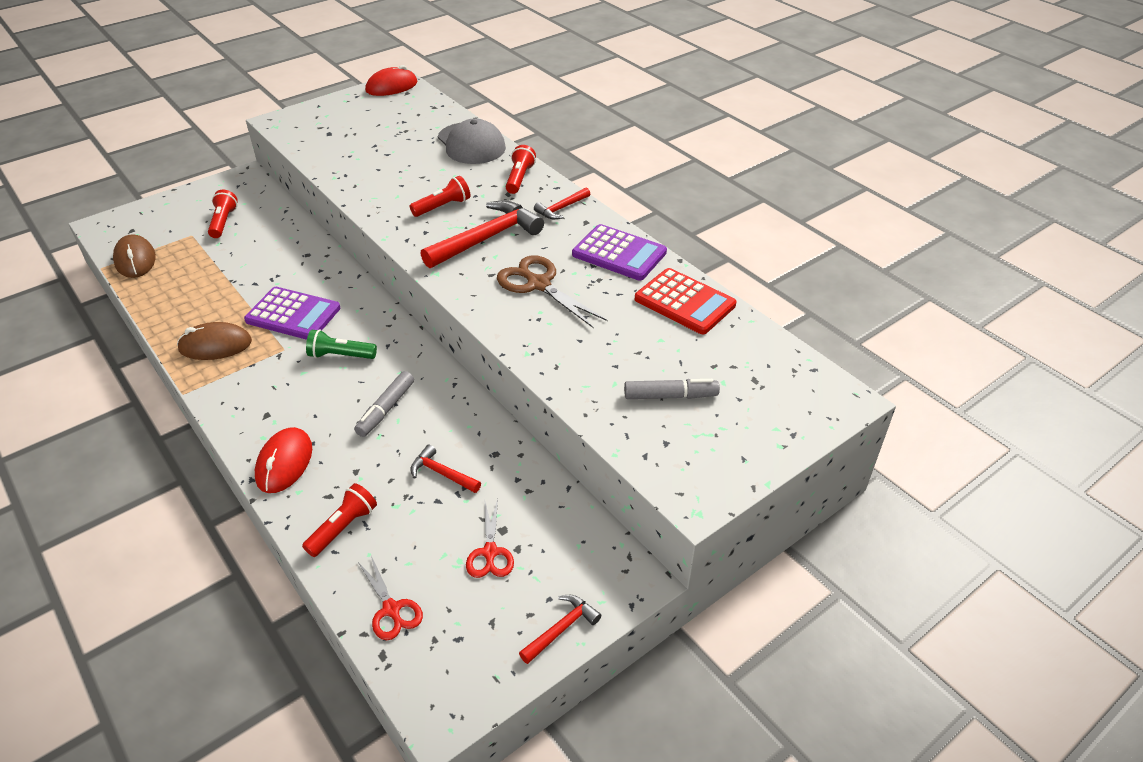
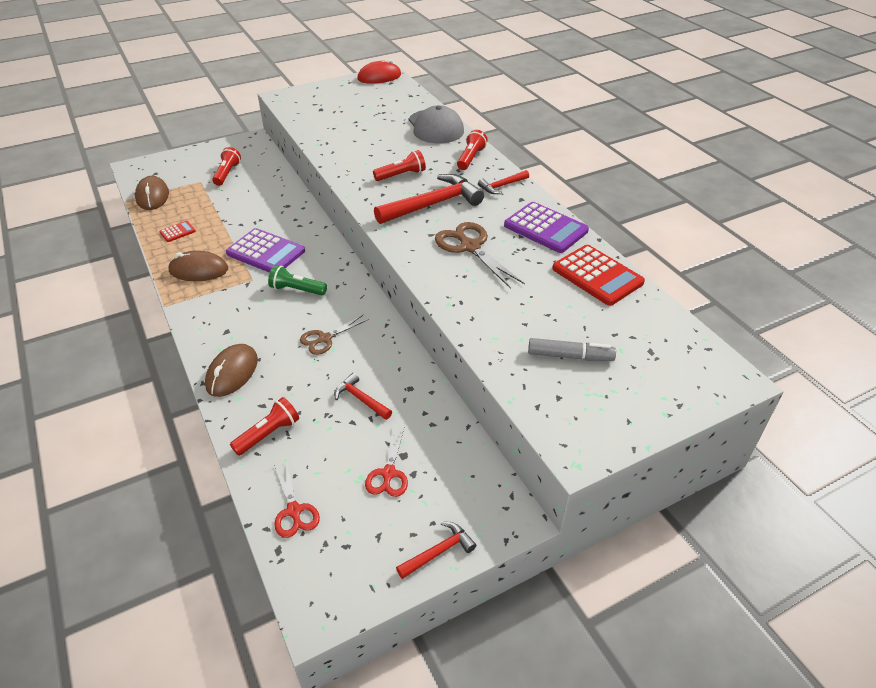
camera: 10 degrees right, 0 degrees up
(178, 301) = (177, 232): none -> red calculator
(284, 463) = (232, 373): red mouse -> brown mouse
(386, 409) = (324, 339): grey marker -> brown scissors

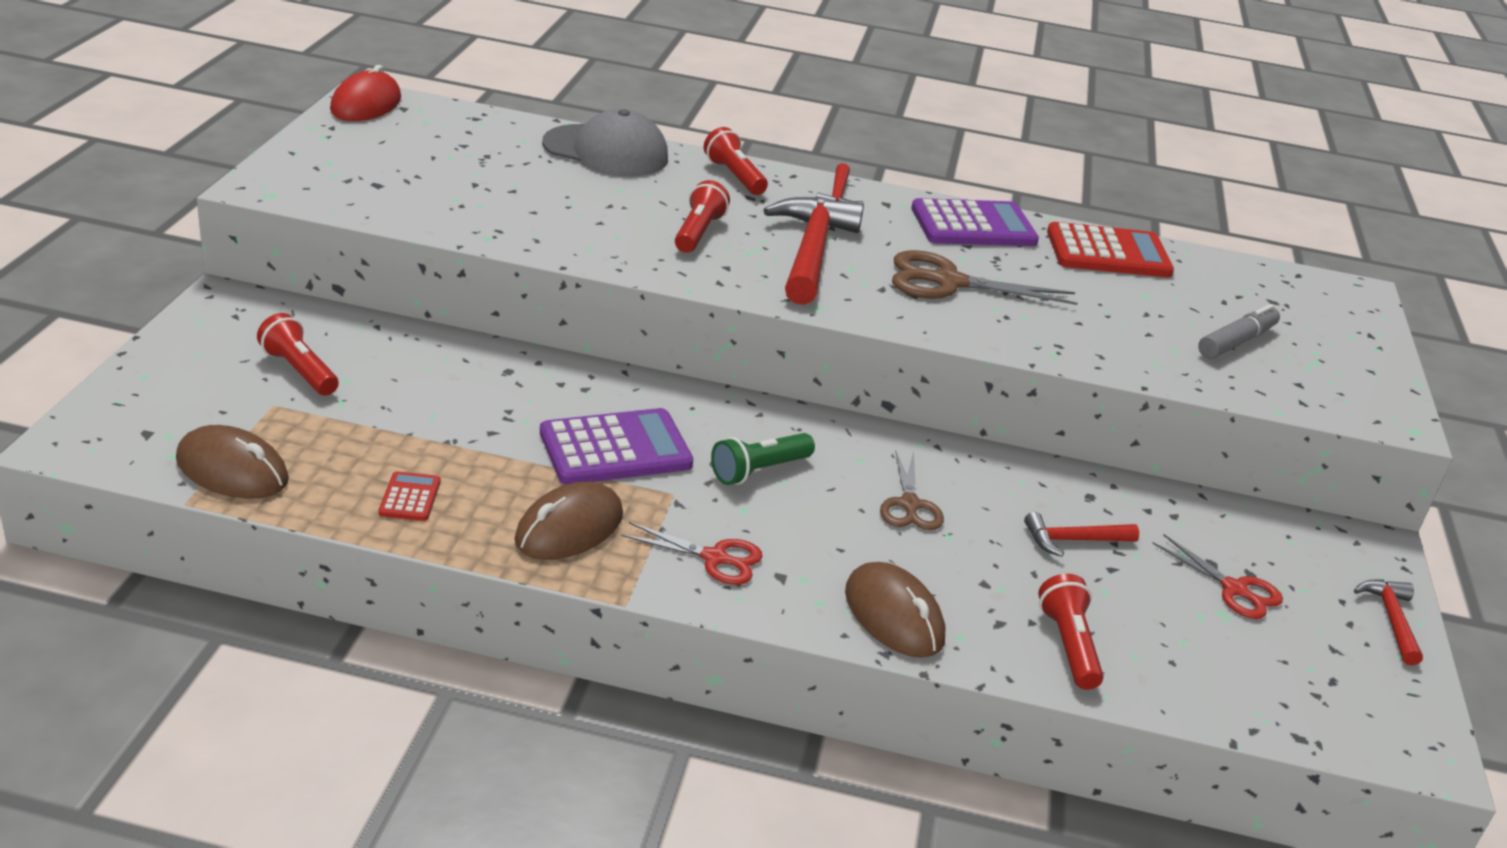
camera: 55 degrees left, 10 degrees down
(294, 511) = (1240, 692): red scissors -> red scissors (715, 558)

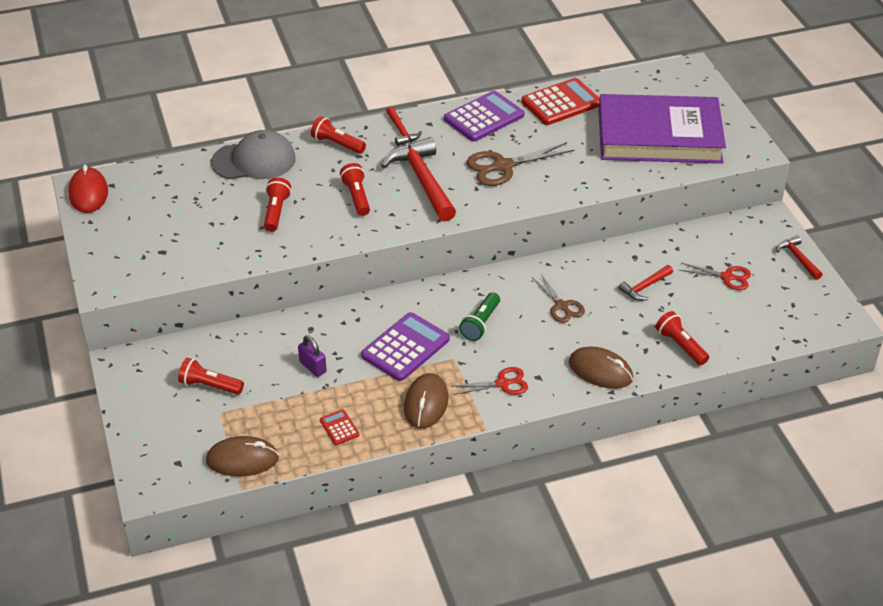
camera: 25 degrees left, 10 degrees up
(459, 412) = (313, 367): none -> purple padlock
(571, 205) = (276, 212): none -> red flashlight
(1236, 342) = (659, 136): grey marker -> purple book

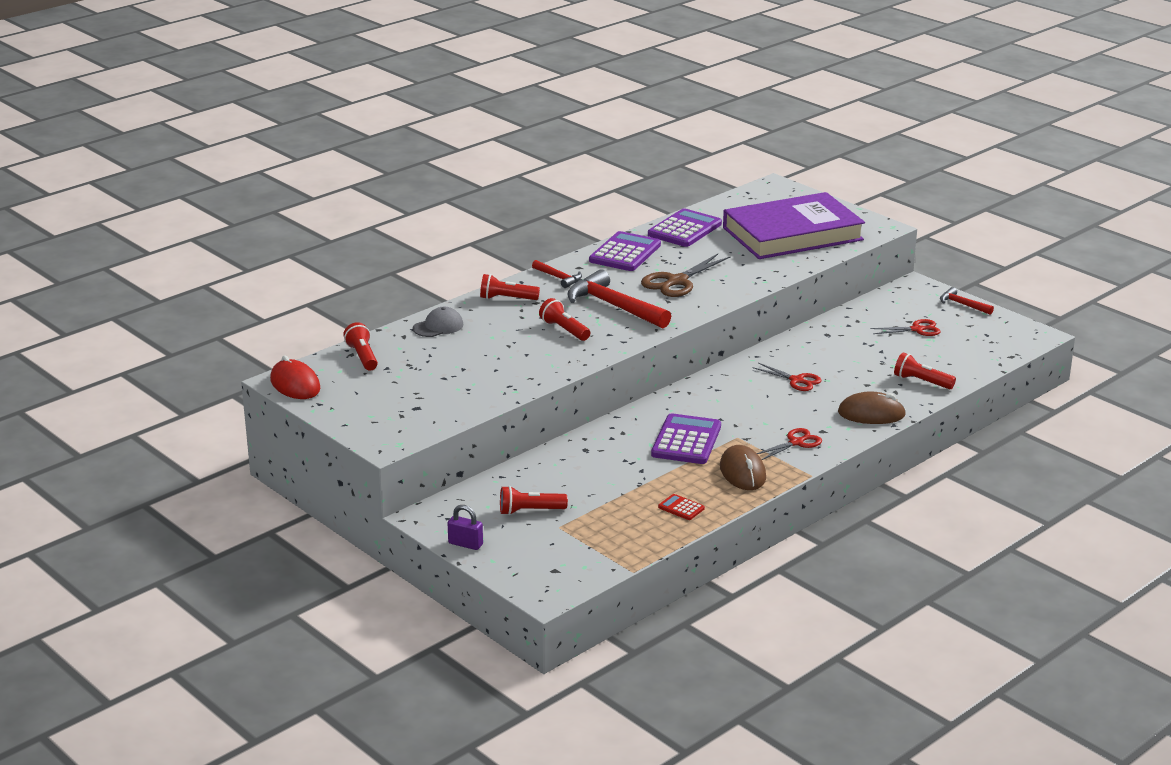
camera: 25 degrees left, 15 degrees down
(242, 459) = (614, 552): brown mouse -> none
(254, 160) = (438, 326): grey cap -> grey cap, size x0.59
(276, 212) = (498, 356): red flashlight -> red flashlight (362, 357)
(313, 367) = (614, 474): purple padlock -> purple padlock (465, 544)
(481, 324) = (737, 409): green flashlight -> none
(561, 103) = (684, 229): red calculator -> purple calculator
(562, 306) = (797, 380): brown scissors -> red scissors
(645, 287) = (855, 351): red hammer -> none

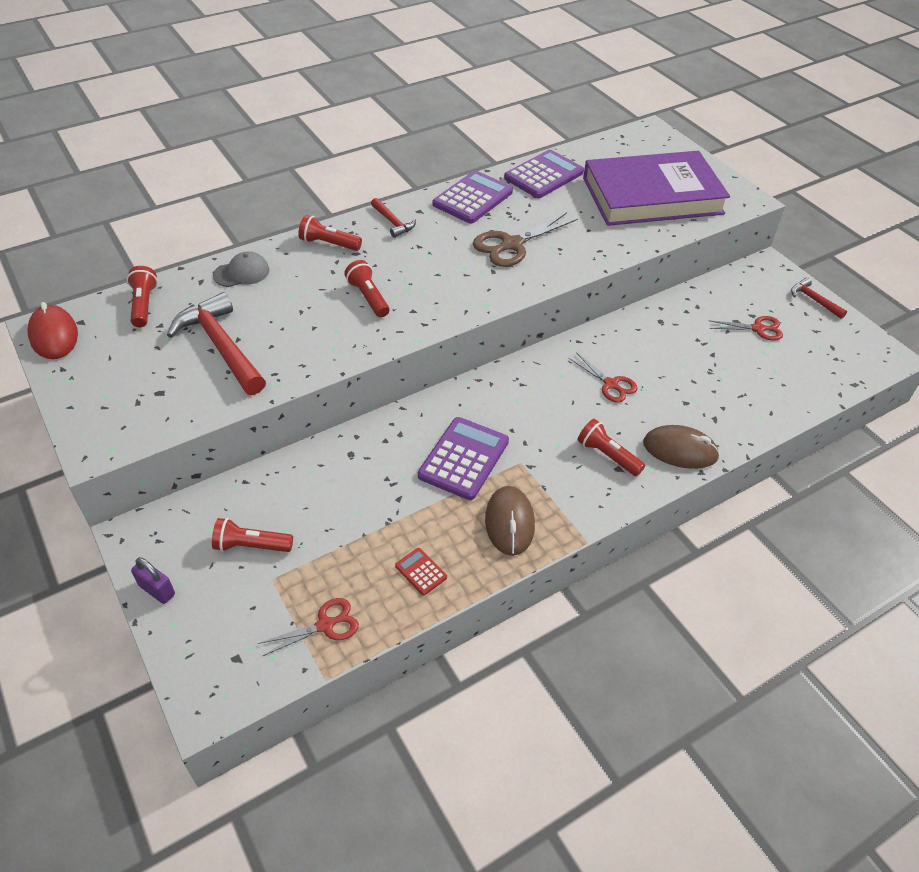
camera: 10 degrees right, 20 degrees up
(614, 306) = (434, 271): red hammer -> red hammer (221, 346)
(796, 442) = (584, 483): red scissors -> red scissors (325, 625)
(921, 382) = (747, 408): red flashlight -> red flashlight (607, 455)

